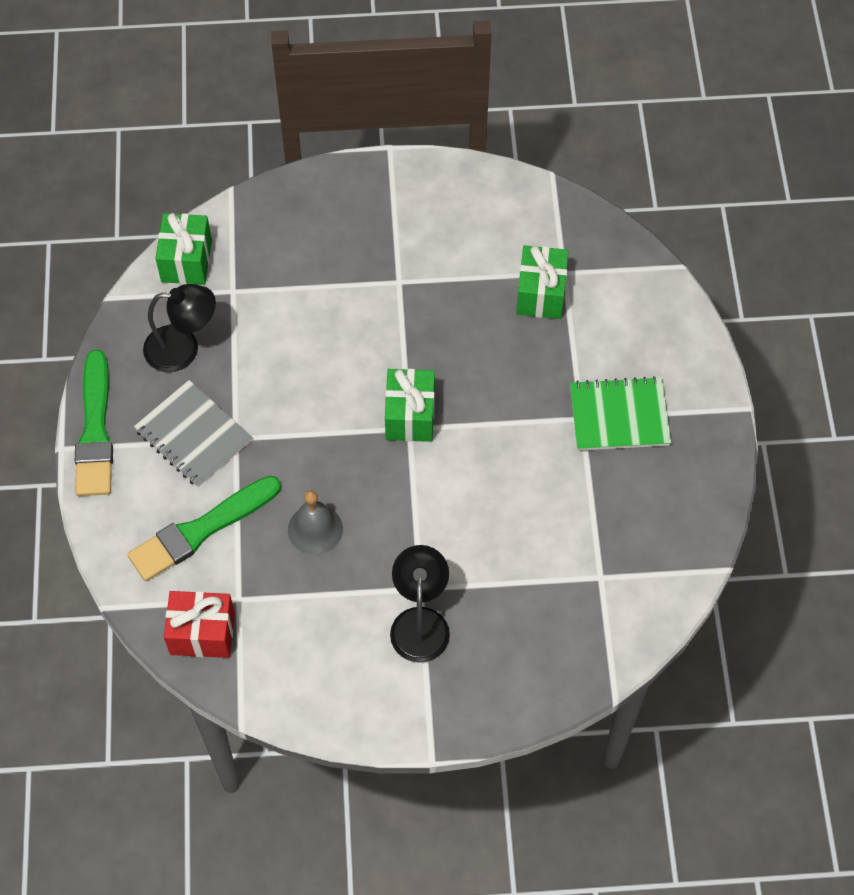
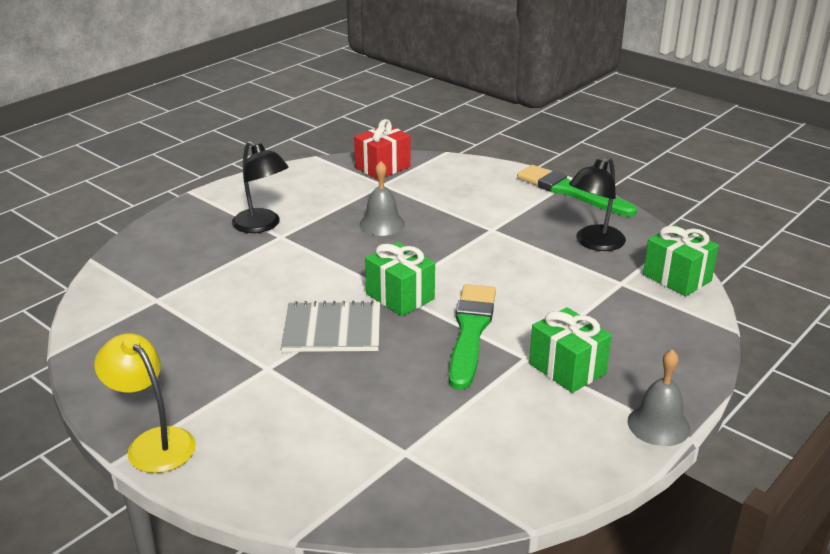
camera: 135 degrees right, 30 degrees down
(193, 435) = (517, 217): grey notebook -> grey notebook (332, 330)
(200, 530) = (446, 192): green brush -> green brush (470, 332)
(393, 169) = (658, 425): none -> grey bell
(541, 294) = (404, 423): green gift -> green gift (567, 368)
(619, 416) = (236, 387): green notebook -> none
(712, 406) = (153, 442): none -> yellow lamp

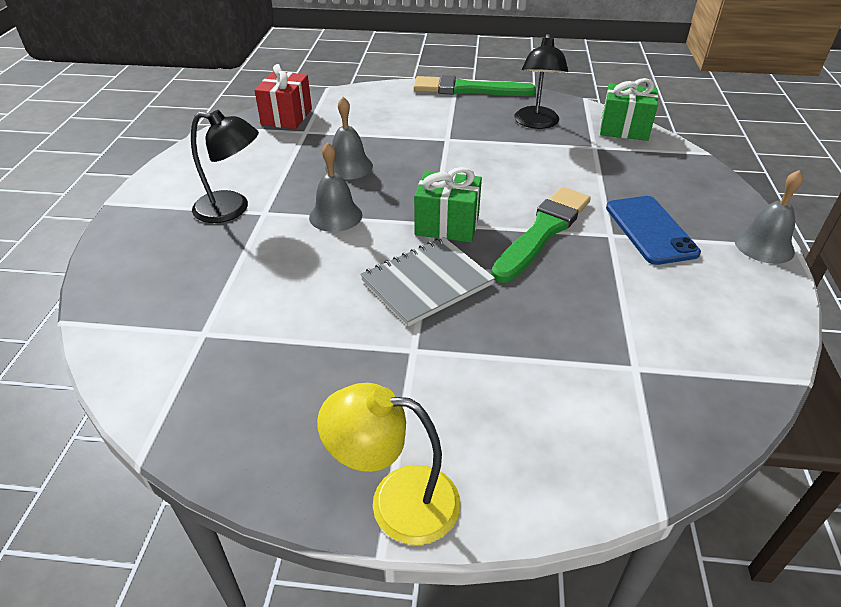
camera: 35 degrees left, 10 degrees up
(326, 257) = (335, 216): none -> grey bell
(470, 332) = (543, 231): green brush -> green brush turned 60 degrees clockwise
(567, 368) = (650, 230): green gift -> blue phone

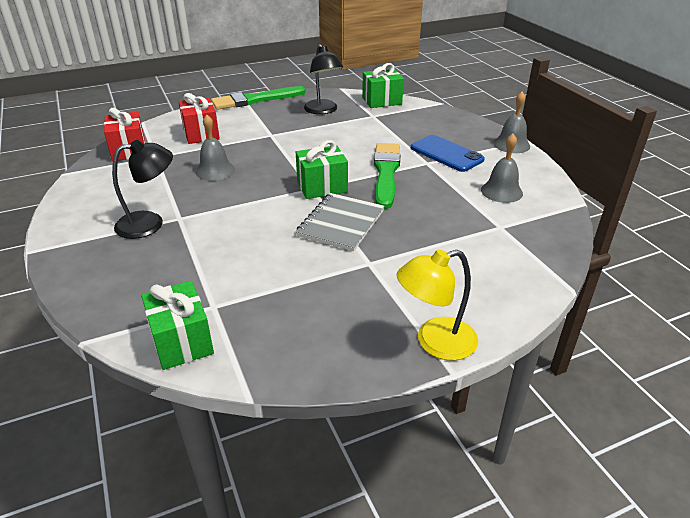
camera: 30 degrees left, 5 degrees down
(139, 362) = (182, 341): none -> green gift
(335, 216) = (237, 204): grey bell -> grey bell (501, 191)
(373, 117) = (201, 134): none -> red gift

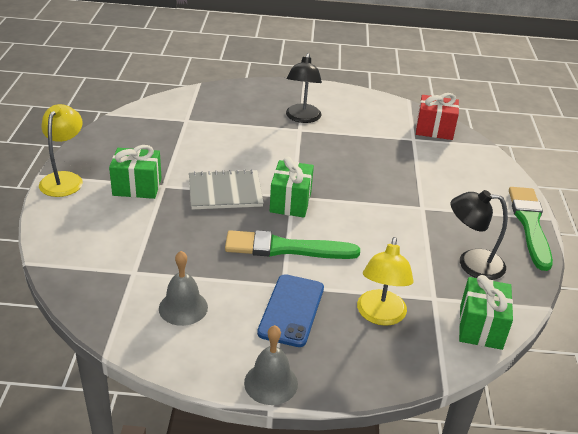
camera: 115 degrees right, 0 degrees up
(182, 341) = (167, 106): green gift -> green gift (137, 187)
(201, 134) = (449, 169): red gift -> none
(215, 170) = (364, 159): grey bell -> none
(341, 223) = (225, 192): grey notebook -> grey notebook turned 60 degrees counterclockwise
(386, 173) = (285, 248): green brush -> green brush turned 150 degrees clockwise
(411, 127) = (380, 316): none -> yellow lamp
(446, 154) = (291, 310): blue phone -> blue phone turned 60 degrees counterclockwise

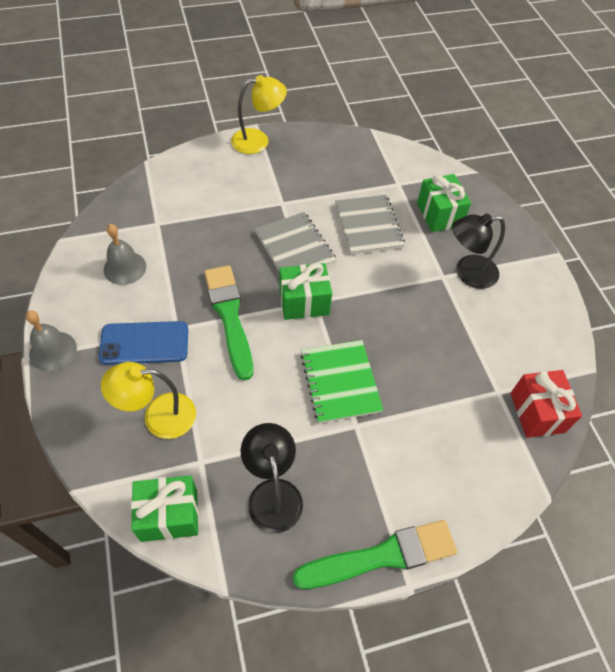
camera: 70 degrees right, 20 degrees up
(137, 187) = (270, 187): green gift -> green gift (439, 214)
(224, 147) = (368, 226): none -> grey notebook
(380, 204) = (340, 382): none -> green notebook

